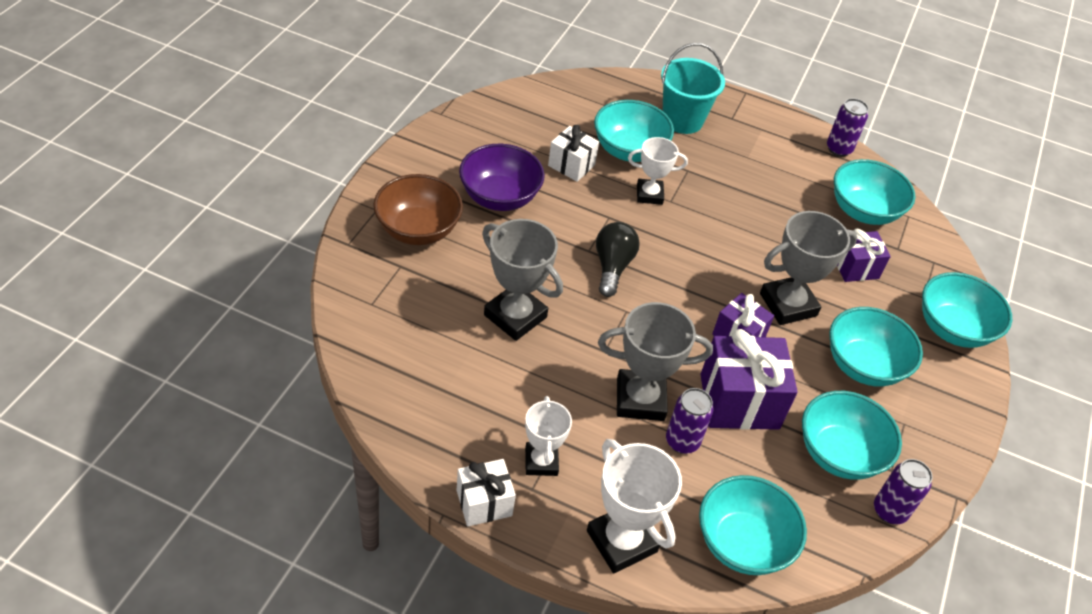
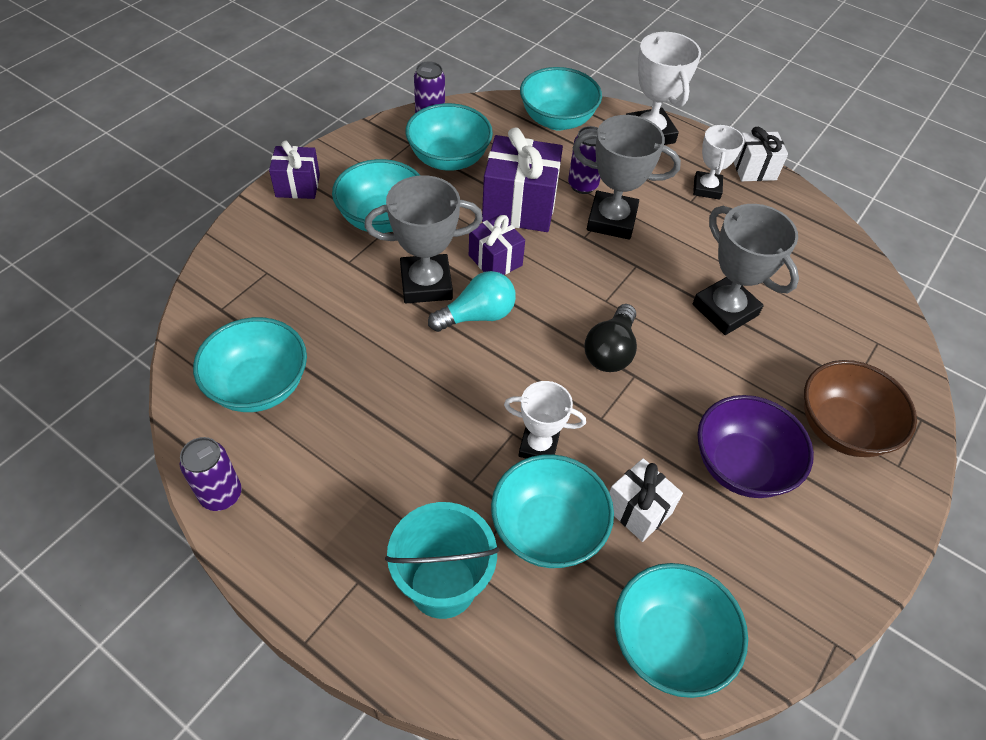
camera: 165 degrees left, 5 degrees up
(732, 282) = (477, 315): none -> turquoise light bulb
(855, 268) = (322, 314): purple gift -> purple gift (298, 186)
(952, 329) = (262, 237): turquoise bowl -> turquoise bowl (668, 643)

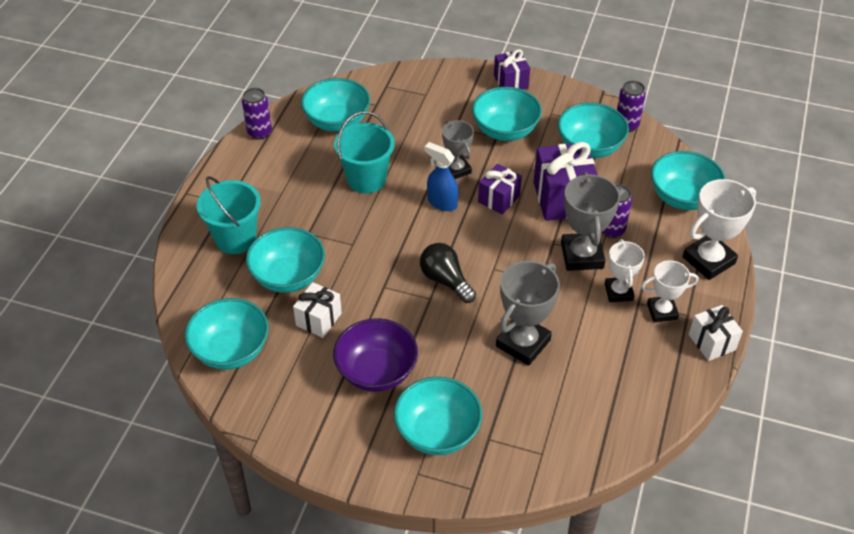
camera: 75 degrees right, 5 degrees down
(396, 383) = (366, 179): none -> turquoise bucket
(426, 284) = (456, 170): grey trophy -> grey trophy, size x0.63
(477, 315) = (442, 202): turquoise light bulb -> blue spray bottle
(538, 446) = (347, 259): white trophy -> white trophy (618, 292)
(610, 351) = (445, 280): black light bulb -> black light bulb turned 45 degrees clockwise
(841, 428) = (437, 432): brown bowl -> turquoise bowl

